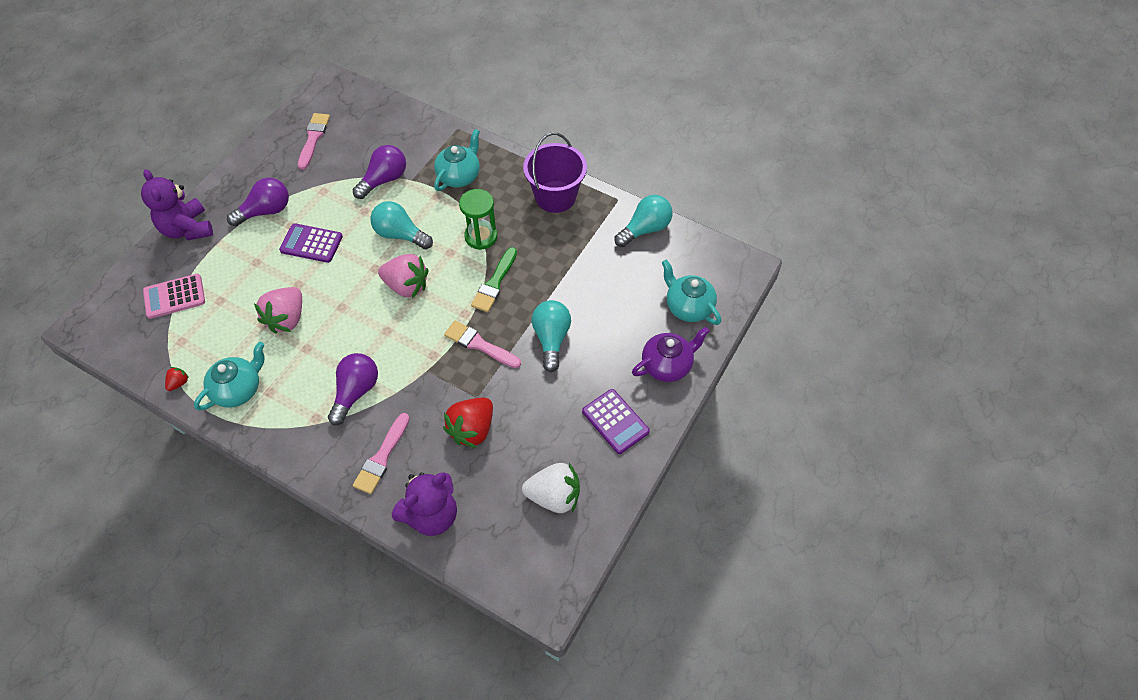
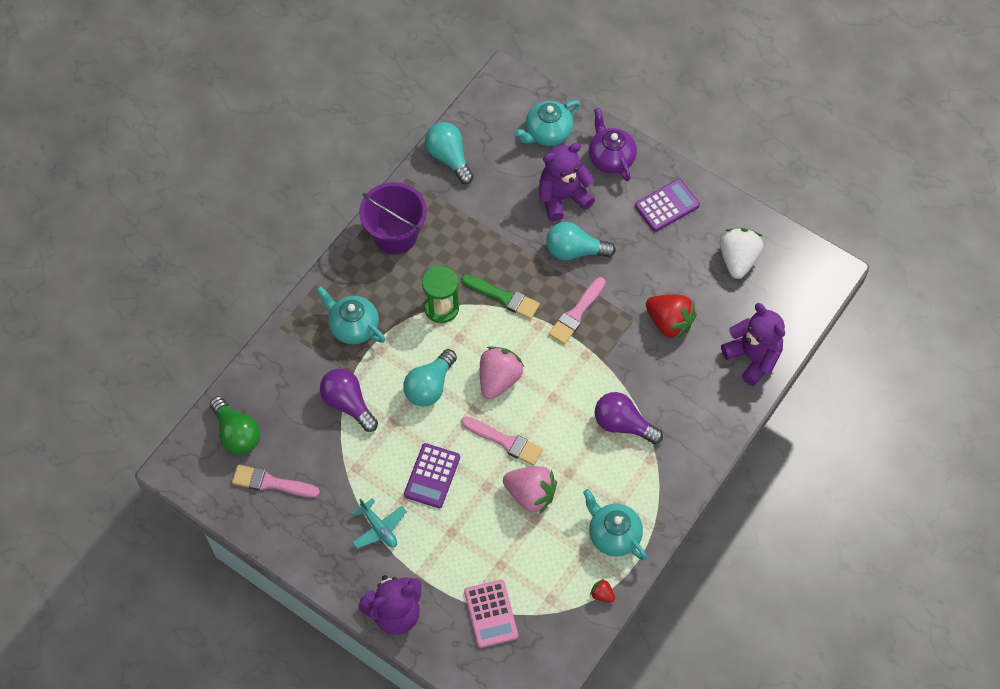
camera: 85 degrees left, 5 degrees up
(265, 211) = (379, 528): purple light bulb -> turquoise plane
(359, 113) = (237, 433): none -> green light bulb
(382, 457) = (694, 399): pink brush -> pink brush (505, 441)
(613, 325) = (562, 197): none -> purple teddy bear

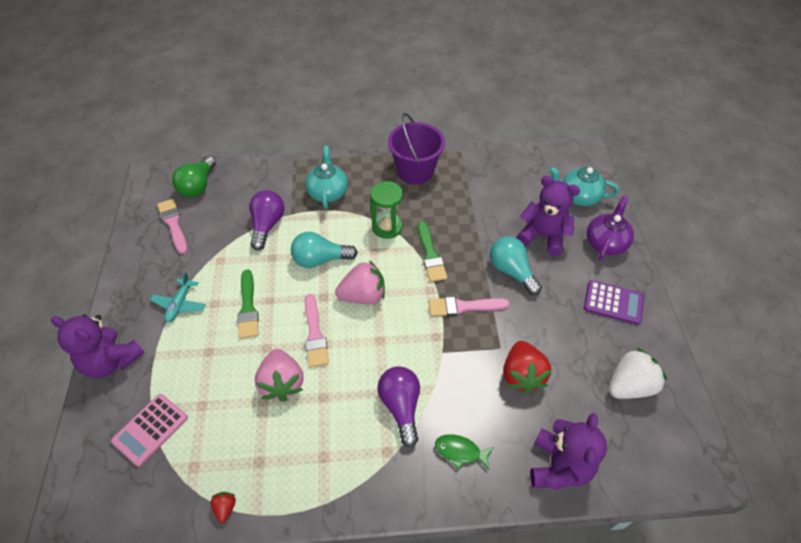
camera: 50 degrees right, 10 degrees down
(432, 476) = (248, 308): purple calculator -> green brush
(449, 158) = (498, 161): turquoise light bulb -> none
(613, 534) = (292, 474): turquoise teapot -> none
(690, 411) = (460, 451): none -> green fish

